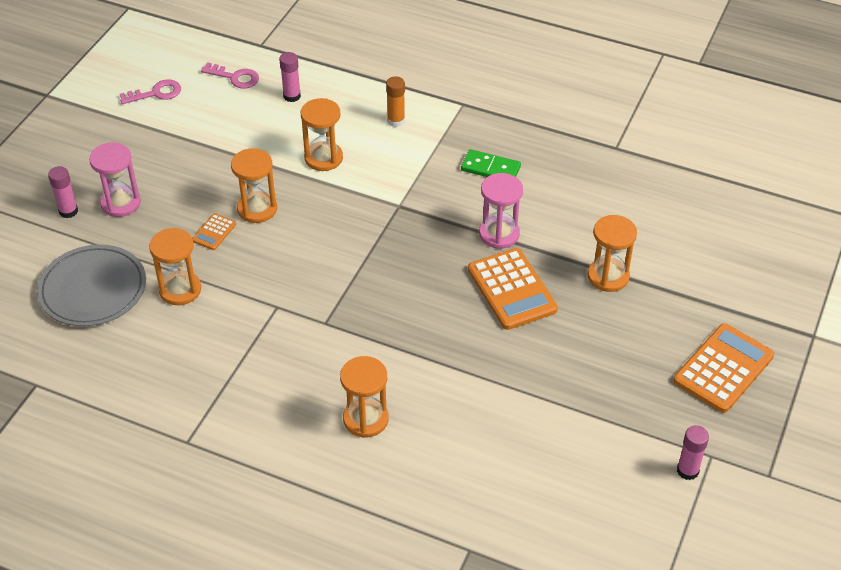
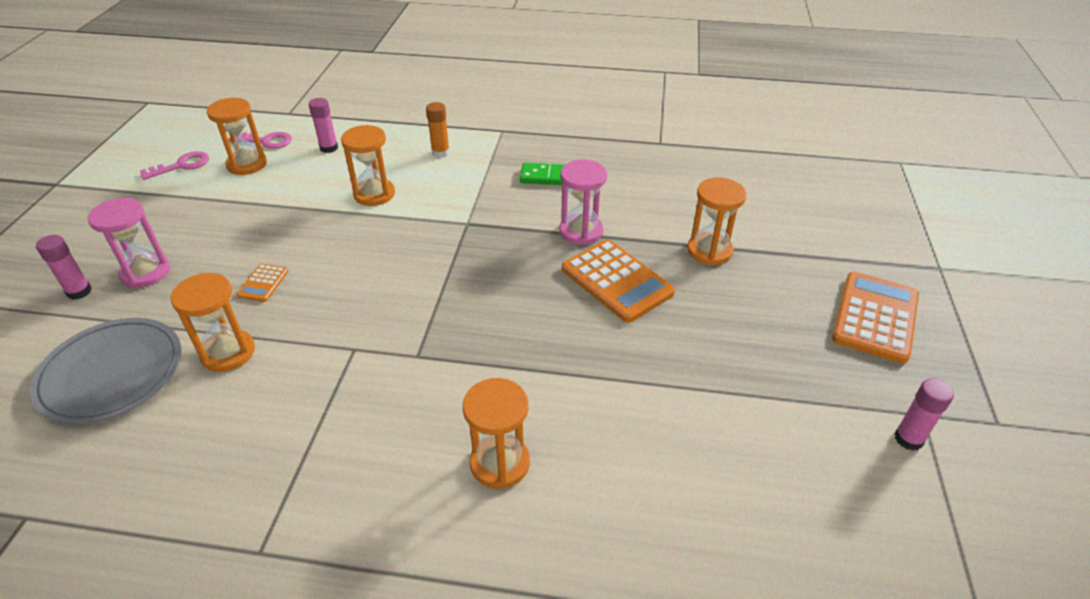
camera: 15 degrees left, 5 degrees down
(257, 209) = (310, 252): orange hourglass -> orange hourglass (247, 164)

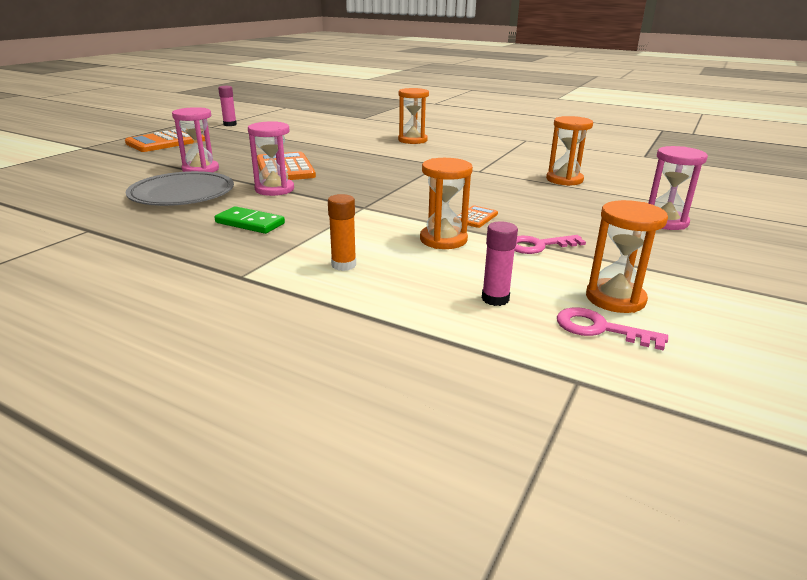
camera: 160 degrees left, 15 degrees down
(79, 291) = (717, 220): pink glue stick -> none
(111, 373) = (641, 183): grey plate -> grey plate (182, 194)
(182, 165) = (720, 315): pink key -> pink key (538, 246)
(263, 283) = (550, 202): orange calculator -> orange calculator (475, 217)
(709, 251) = (200, 169): orange hourglass -> pink hourglass

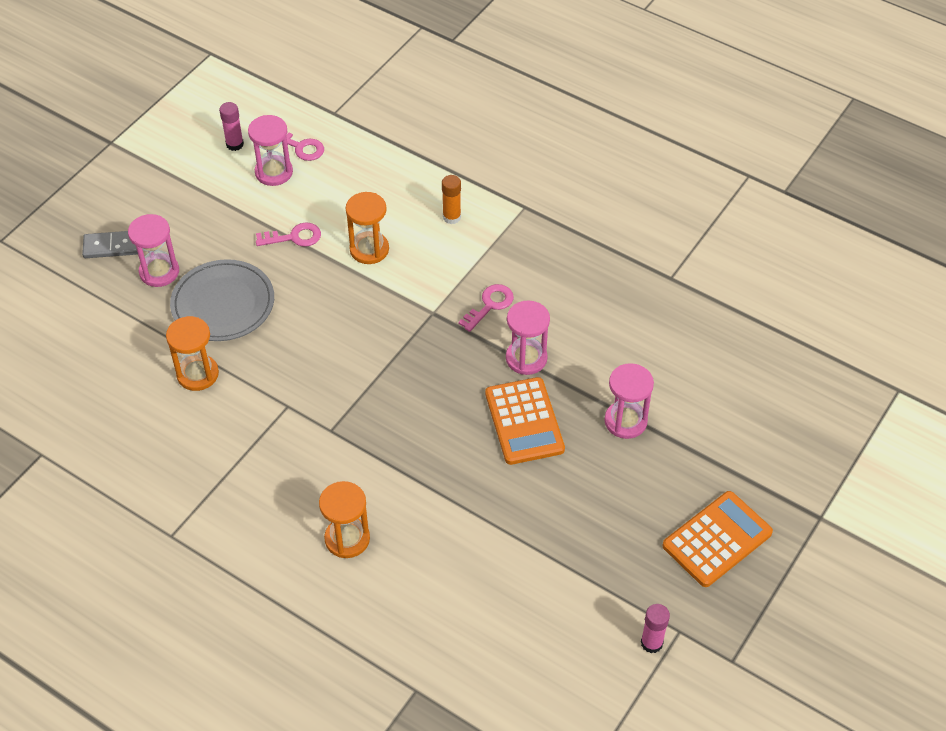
camera: 175 degrees left, 25 degrees up
(182, 194) = (620, 350): grey plate -> grey plate (223, 304)
(250, 223) = (535, 284): green domino -> none
(304, 211) = (490, 305): none -> pink key
(475, 217) = (330, 287): orange calculator -> none
(495, 299) = (353, 175): pink glue stick -> pink glue stick (235, 144)
(615, 298) = (274, 172): orange hourglass -> pink hourglass
(740, 235) = (112, 246): none -> grey domino

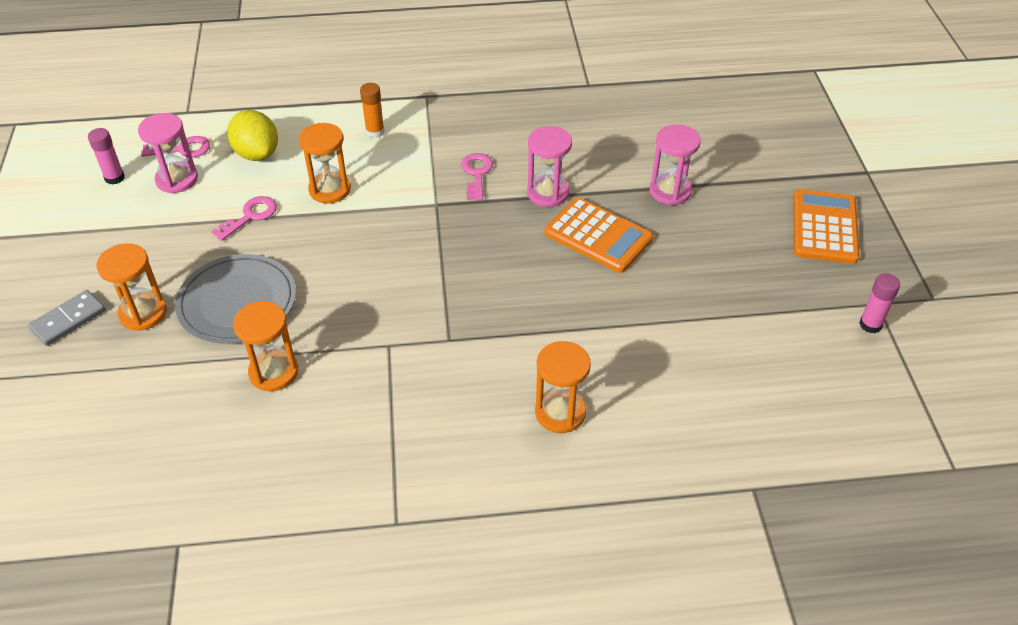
camera: 40 degrees left, 5 degrees down
(159, 272) = (143, 313): pink hourglass -> orange hourglass
(348, 183) = (257, 154): none -> yellow lemon

